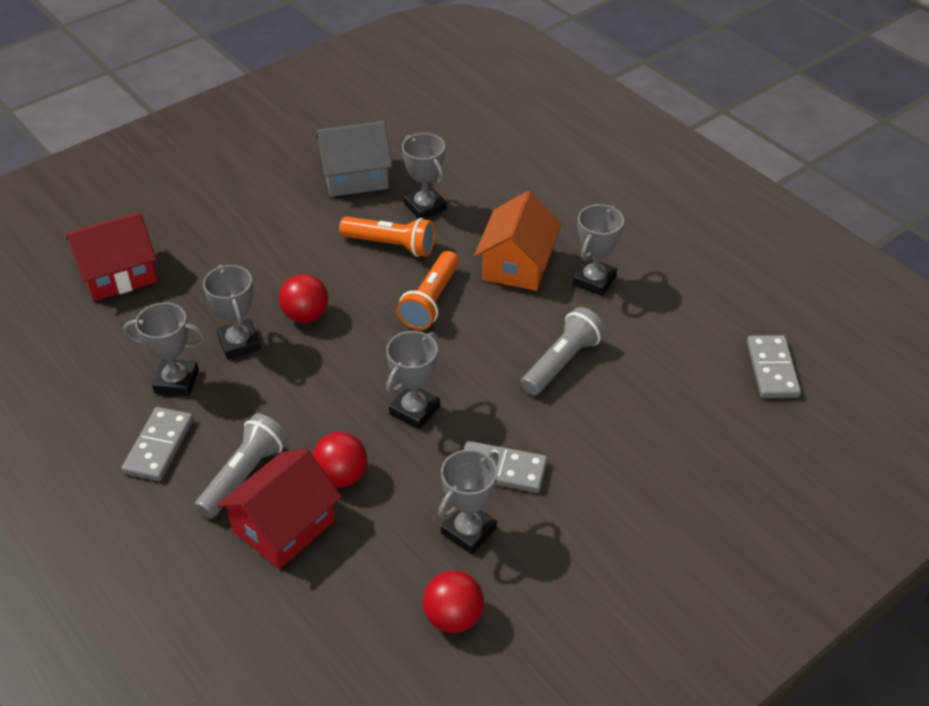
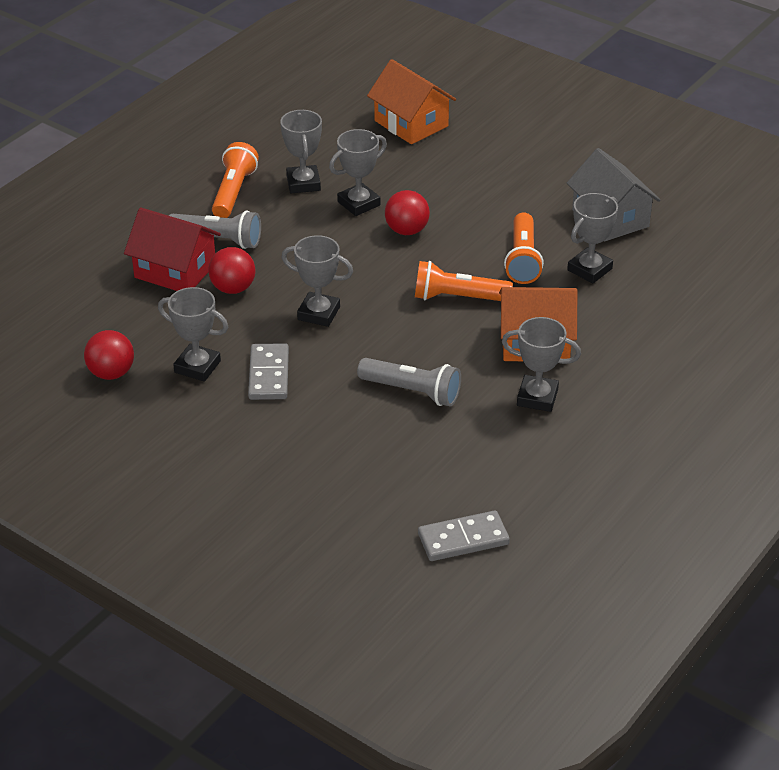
camera: 75 degrees right, 5 degrees down
(118, 274) = (411, 123): red house -> orange house
(159, 446) = (233, 192): grey domino -> orange flashlight

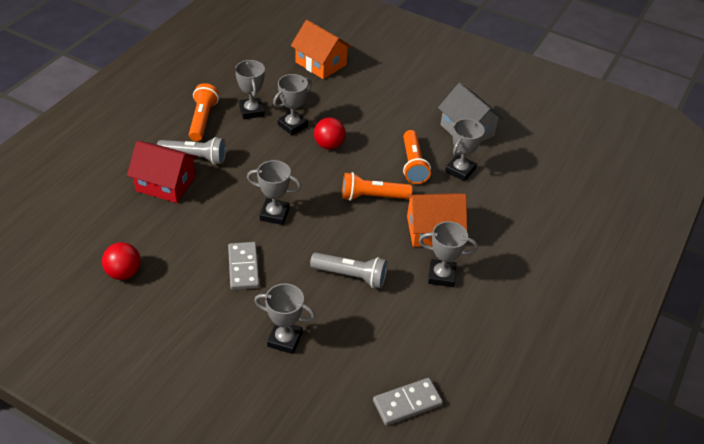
camera: 10 degrees left, 5 degrees up
(197, 367) = (189, 264): grey trophy -> grey trophy (284, 339)
(233, 288) = (209, 196): red ball -> none

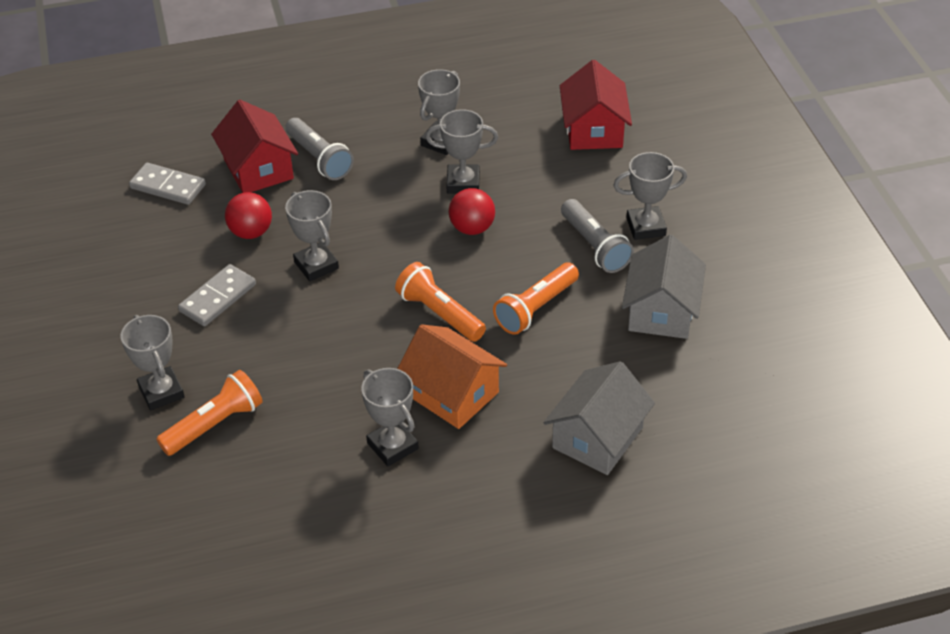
camera: 50 degrees right, 0 degrees up
(124, 273) = (116, 231): red ball -> red ball (251, 232)
(202, 120) = (379, 123): orange flashlight -> orange flashlight (214, 424)
(321, 63) = (593, 130): orange house -> red house
(351, 276) = (302, 378): grey flashlight -> grey flashlight (594, 246)
(407, 403) = (183, 537): grey domino -> grey domino (168, 186)
(460, 170) = (582, 351): grey trophy -> grey trophy (646, 227)
(520, 205) = (597, 437): none -> grey house

